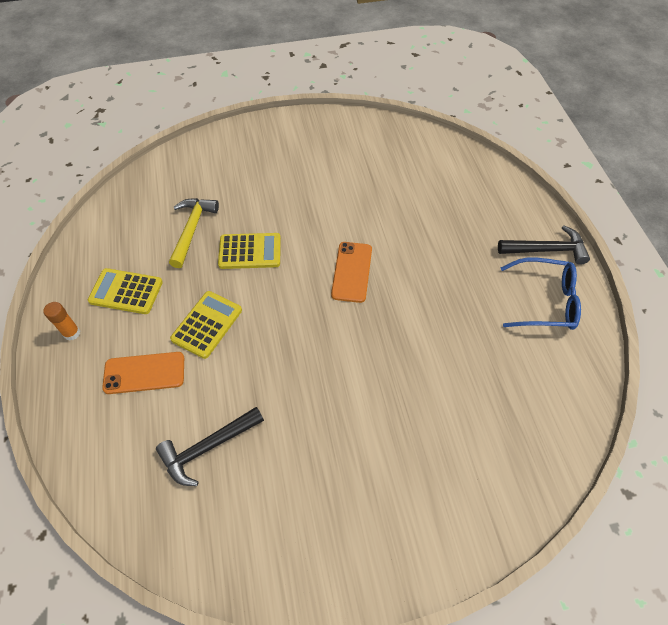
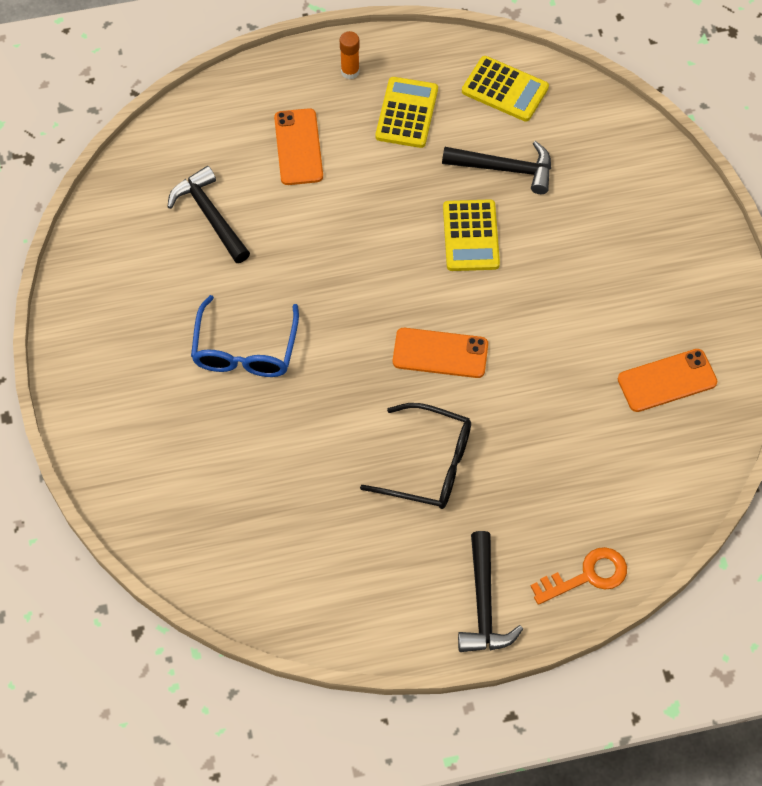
camera: 90 degrees right, 5 degrees up
(192, 229) = (505, 169): yellow hammer -> black hammer
(207, 324) = (360, 200): yellow calculator -> yellow calculator (505, 89)
(369, 152) = (667, 380): none -> orange phone
(445, 280) = (429, 465): none -> black glasses
(513, 196) = (587, 576): none -> orange key
(545, 301) = (395, 585): blue glasses -> blue glasses (245, 350)

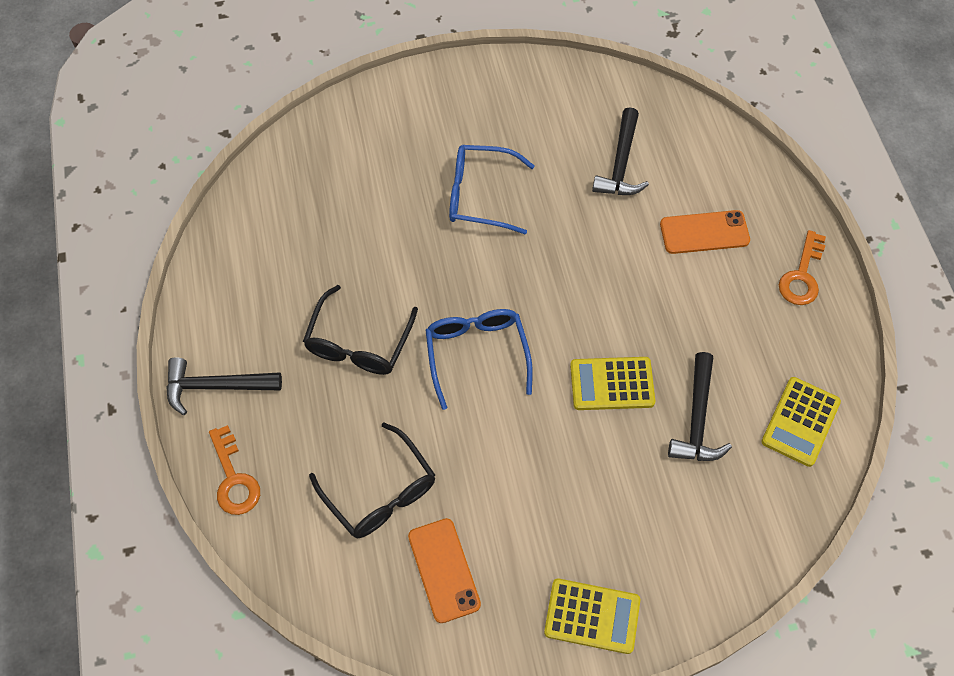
camera: 90 degrees right, 0 degrees up
(209, 215) = (621, 164): black hammer -> black hammer turned 135 degrees clockwise
(350, 71) = (802, 275): orange glue stick -> orange key
(406, 113) = (757, 327): yellow calculator -> yellow calculator (592, 616)
(440, 353) = (476, 354): orange phone -> blue glasses
(594, 438) = (380, 492): none -> black glasses

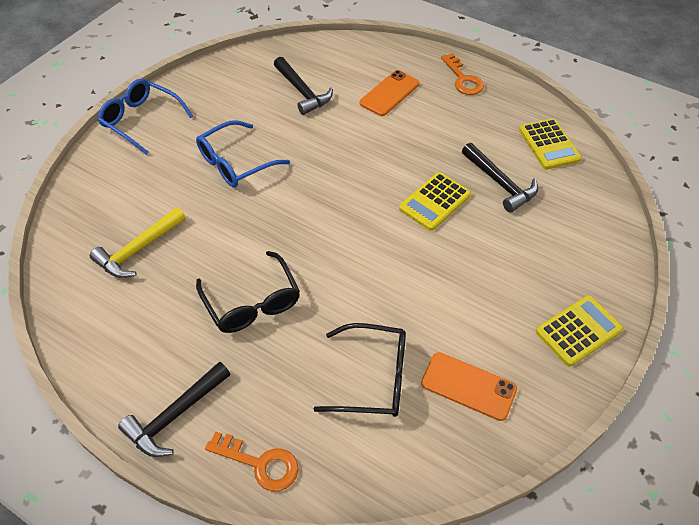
camera: 45 degrees left, 10 degrees down
(322, 218) = (138, 250): none -> yellow hammer
(476, 354) = (337, 248): blue glasses -> blue glasses (141, 120)

